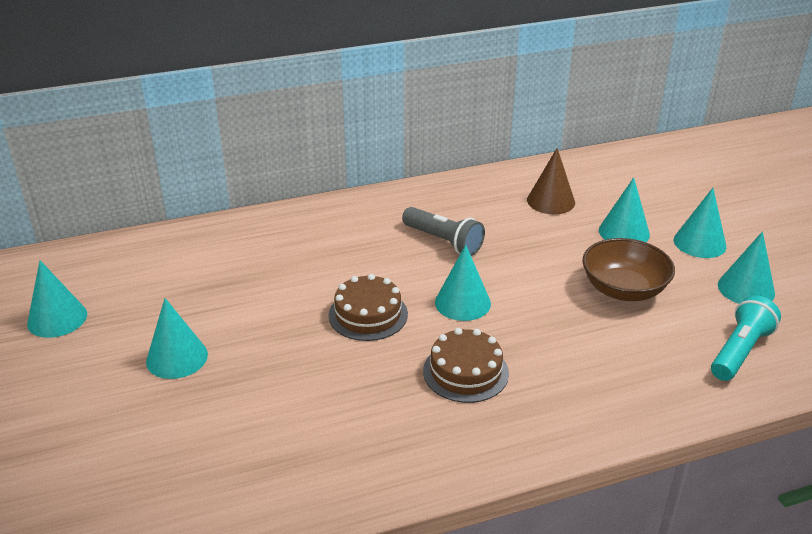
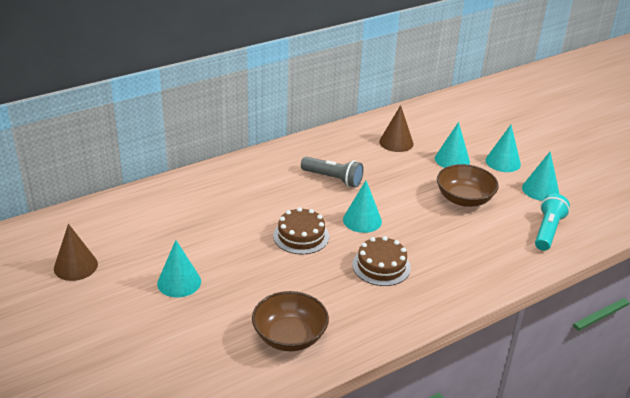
camera: 15 degrees left, 0 degrees up
(57, 318) = (75, 266): turquoise cone -> brown cone
(292, 458) = (289, 336): none -> brown bowl

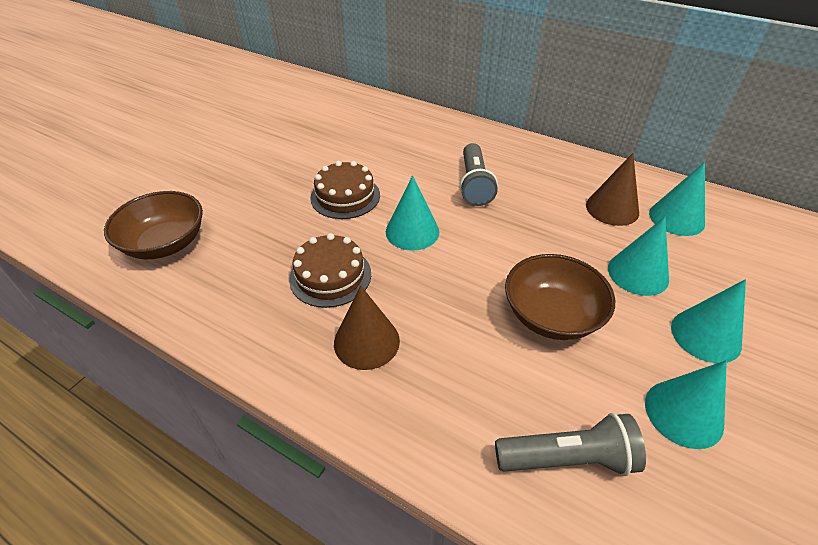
camera: 65 degrees right, 10 degrees up
(75, 266) = (219, 98): brown cone -> brown cone (366, 341)
(179, 282) = (223, 151): turquoise cone -> turquoise cone (676, 218)
(548, 231) = (568, 458): turquoise flashlight -> grey flashlight

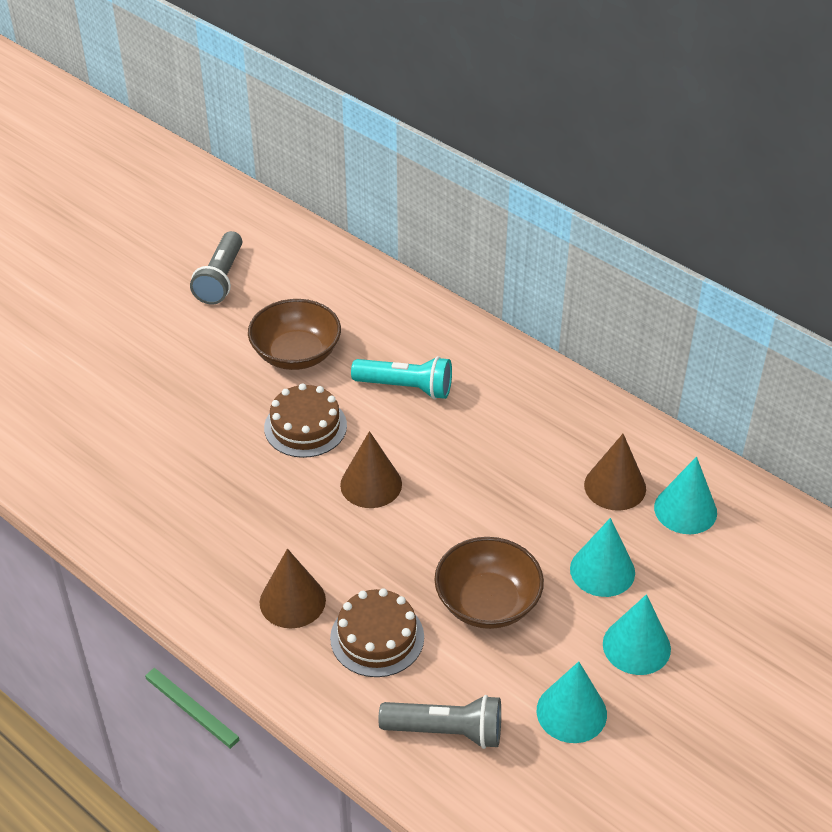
camera: 10 degrees right, 0 degrees up
(165, 243) = (99, 462): brown bowl -> brown bowl (296, 353)
(330, 276) = (270, 525): brown cake -> brown cake (377, 637)
(412, 231) = (371, 484): turquoise cone -> brown cone
(419, 161) = (406, 387): none -> turquoise flashlight
(474, 184) = (463, 430): grey flashlight -> grey flashlight (220, 279)

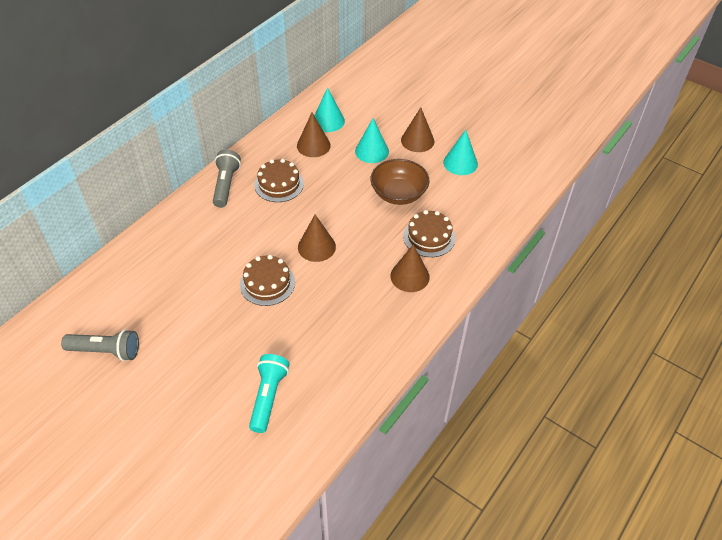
camera: 95 degrees left, 5 degrees up
(296, 353) = (196, 295): brown bowl -> none
(406, 387) = (233, 235): turquoise flashlight -> turquoise flashlight (268, 396)
(446, 731) = (481, 207): grey flashlight -> grey flashlight (226, 185)
(515, 440) = (279, 184): none -> brown cake
(636, 646) = (417, 140): turquoise cone -> brown cone

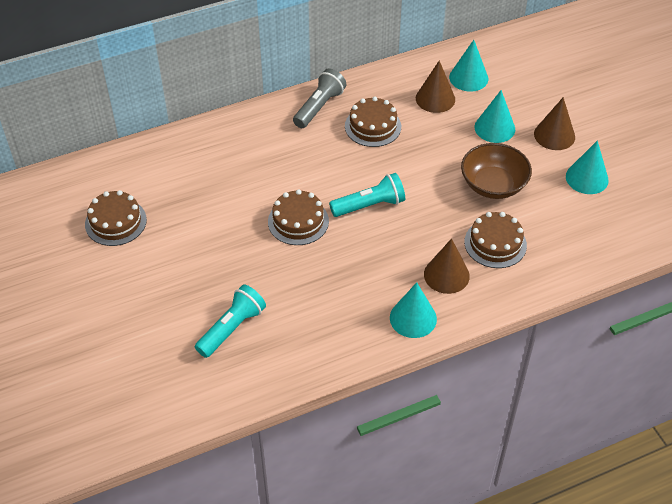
camera: 30 degrees right, 0 degrees up
(106, 351) = (115, 222): grey flashlight -> brown cake
(316, 247) = (370, 205): brown cone -> turquoise flashlight
(407, 321) = (413, 318): none -> turquoise cone

